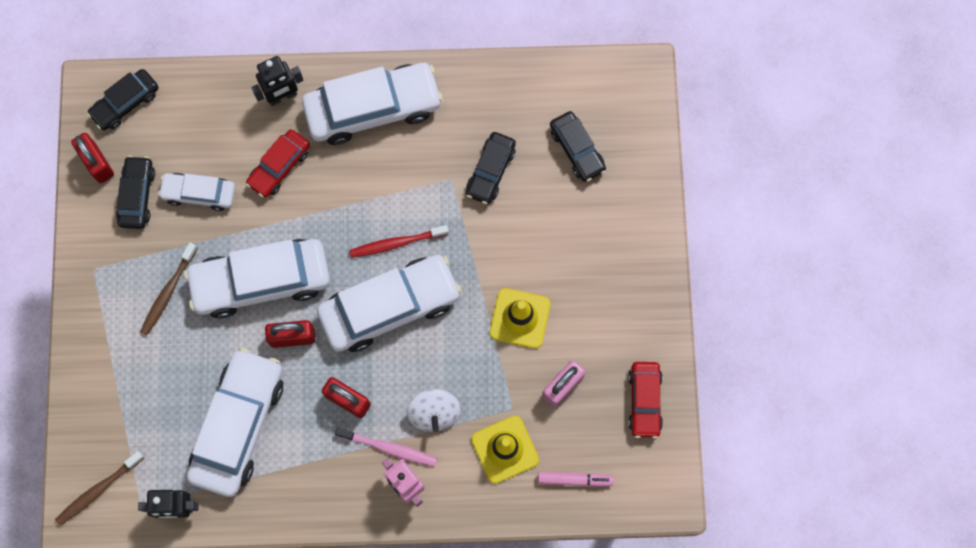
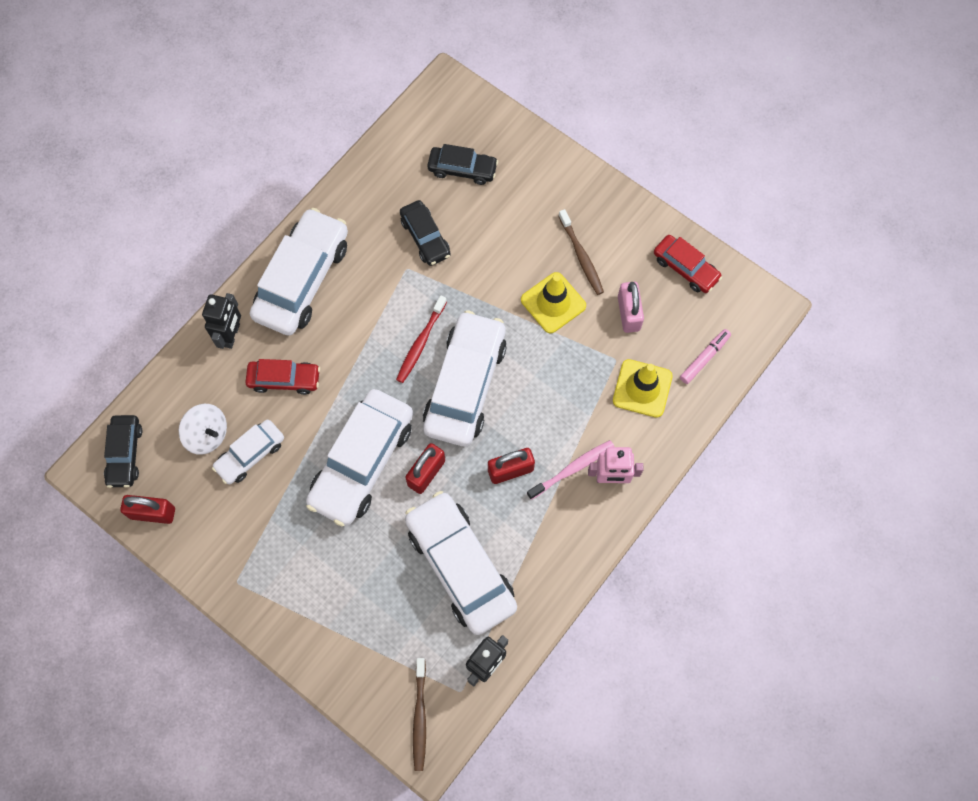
camera: 50 degrees left, 5 degrees down
(137, 195) = (208, 502): black car -> none
(168, 292) = (307, 538): brown toothbrush -> brown toothbrush (581, 256)
(279, 166) = (284, 380): red car -> red car turned 75 degrees counterclockwise
(434, 413) = (573, 416): white spinning top -> white spinning top (207, 434)

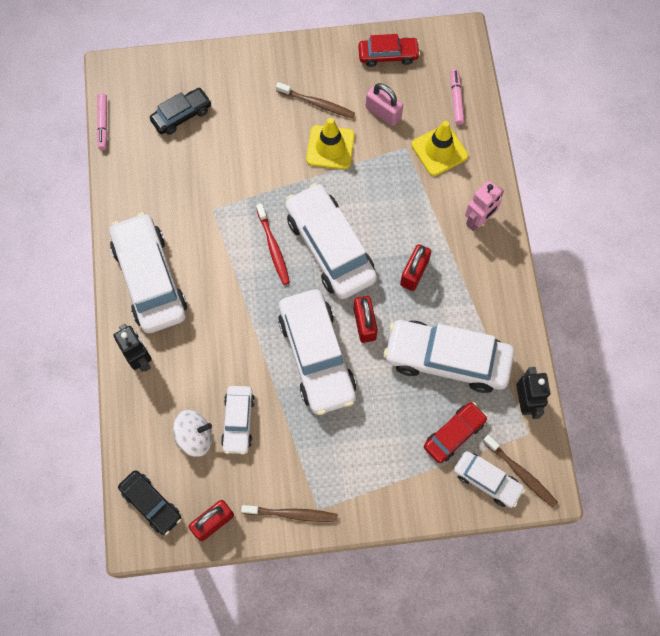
camera: 45 degrees left, 0 degrees up
(214, 565) = (292, 514): none -> brown toothbrush
(284, 380) = (208, 353): red car -> red car (454, 434)
(387, 695) = (487, 481): none -> white car
(395, 122) = (103, 124): none -> pink marker
(425, 237) = (204, 179): black car -> none
(572, 469) = (450, 237): pink toothbrush -> none

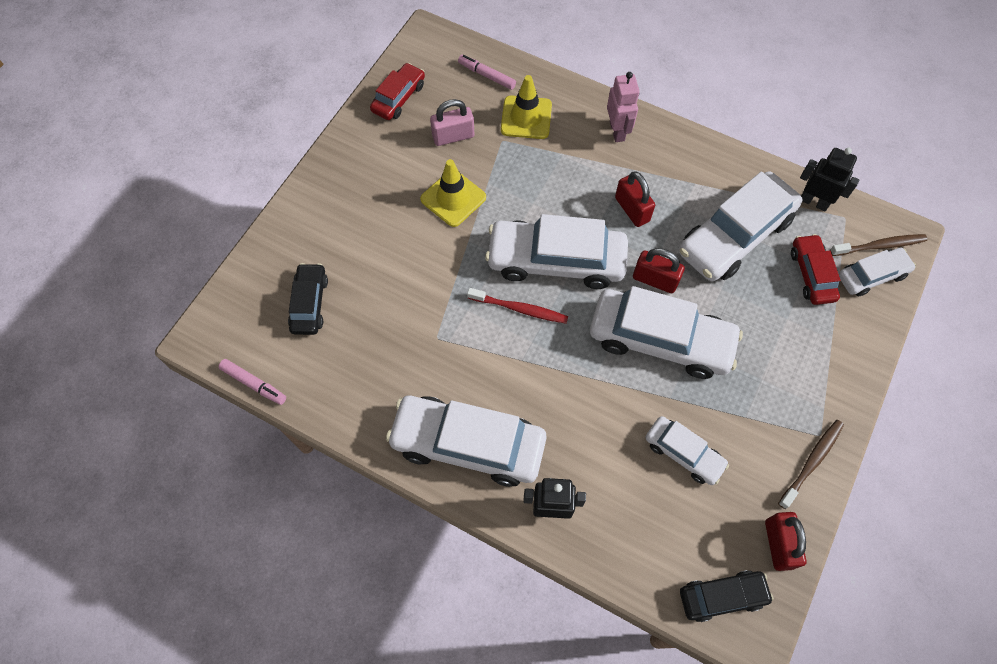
camera: 55 degrees left, 5 degrees down
(195, 437) = (674, 506): white spinning top -> none
(317, 103) = (398, 181): brown toothbrush -> none

